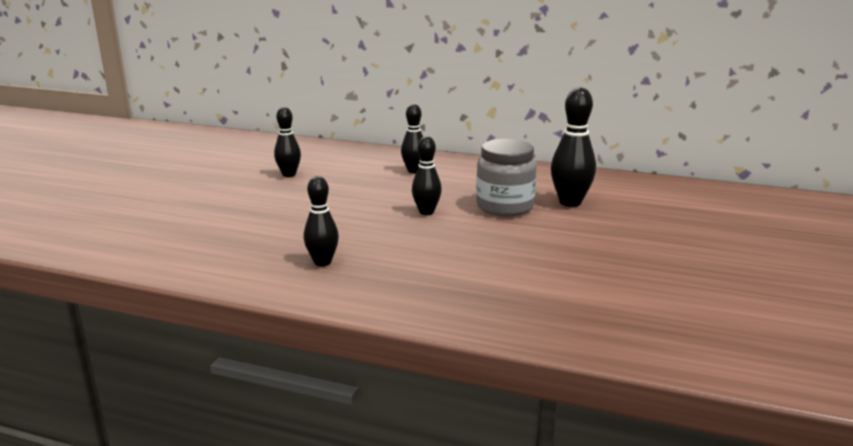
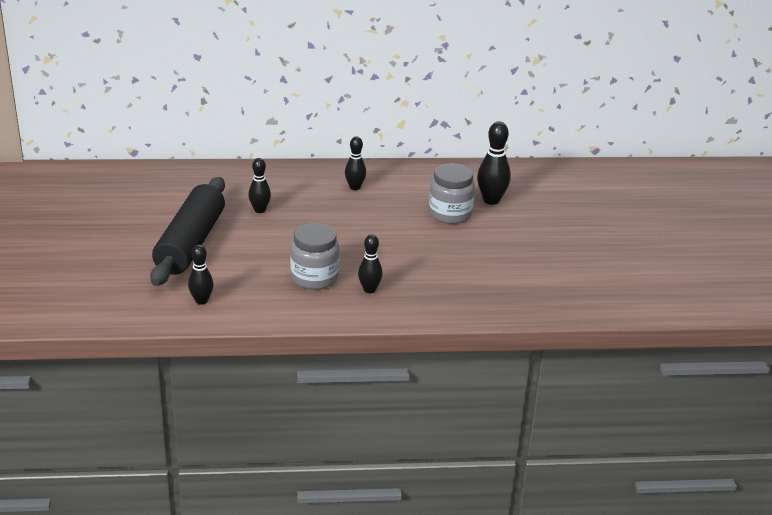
camera: 25 degrees left, 10 degrees up
(181, 189) = (191, 243): none -> black rolling pin
(271, 239) = (314, 277): none -> grey jar
(426, 212) = (400, 230): black bowling pin -> black bowling pin (201, 301)

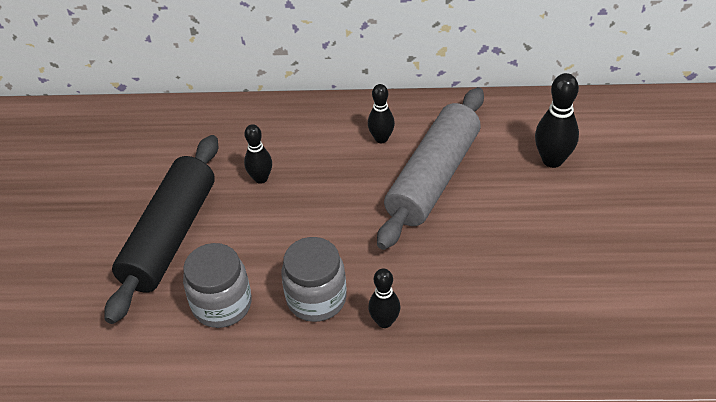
camera: 10 degrees right, 15 degrees up
(201, 301) = (170, 339): black bowling pin -> none
(399, 210) = (433, 178): none -> grey rolling pin
(450, 214) = (498, 184): grey jar -> grey jar (222, 304)

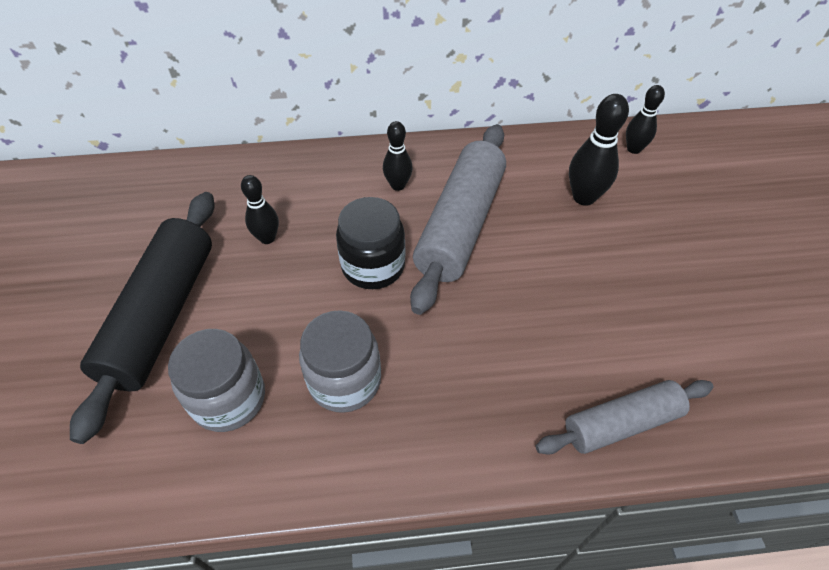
camera: 10 degrees left, 5 degrees up
(350, 208) = (373, 266): none -> black jar
(384, 321) = (430, 403): black bowling pin -> black bowling pin (633, 149)
(542, 349) = (621, 423): none -> grey rolling pin

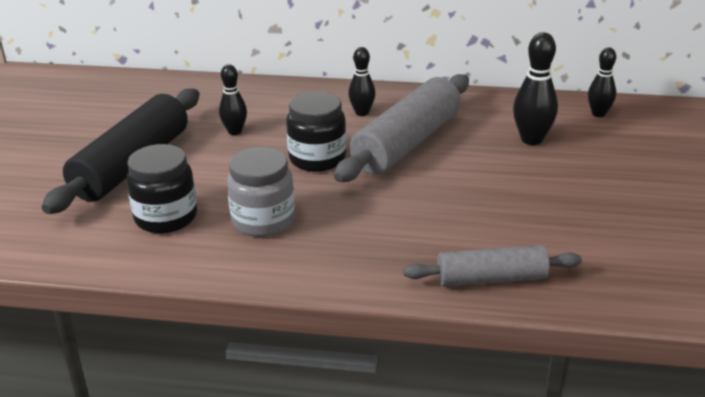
camera: 15 degrees right, 20 degrees down
(229, 399) = (166, 217): grey jar -> black jar

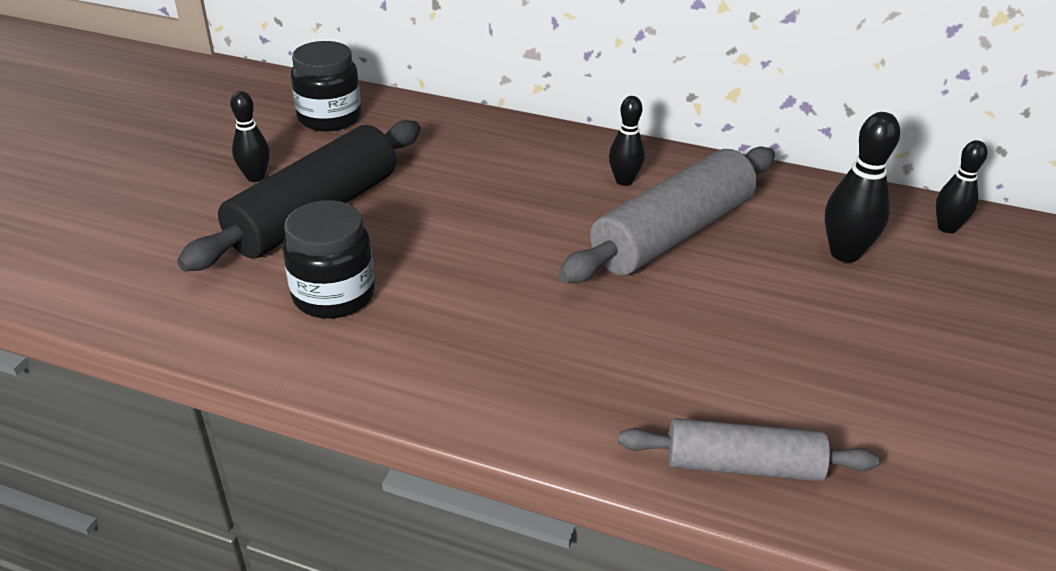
camera: 10 degrees right, 5 degrees up
(235, 131) = (455, 184): black bowling pin -> black bowling pin (255, 177)
(263, 221) = (455, 320): grey jar -> none
(317, 159) = (549, 239): black jar -> black jar (329, 118)

